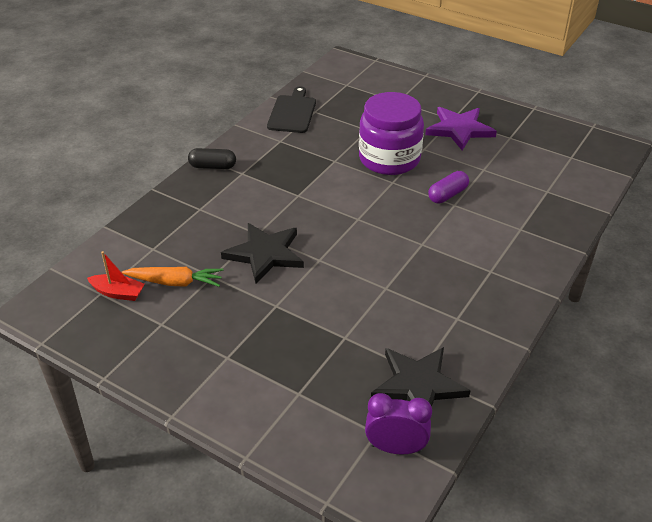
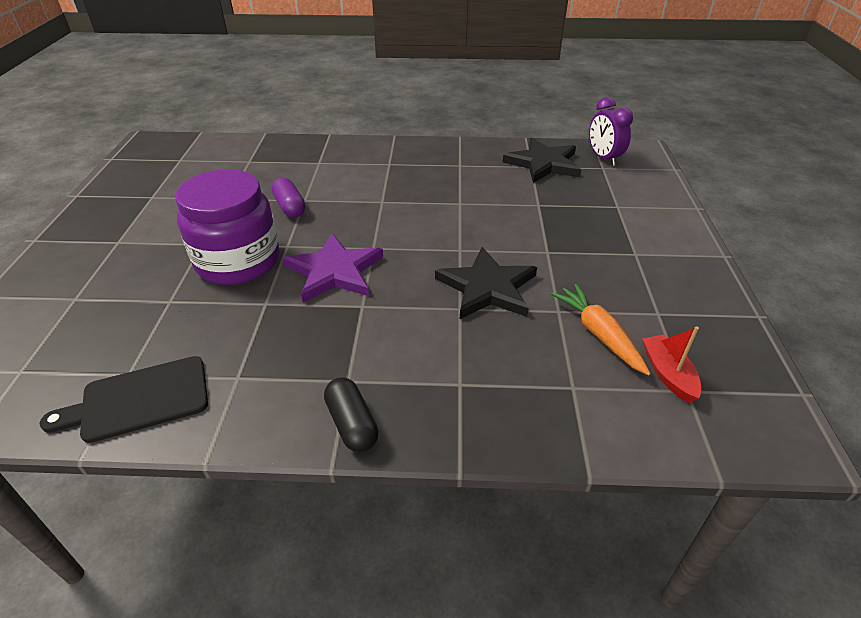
camera: 120 degrees left, 0 degrees up
(447, 195) = (290, 207): purple capsule -> purple capsule turned 45 degrees clockwise
(459, 129) = (145, 230): purple star -> purple star (334, 271)

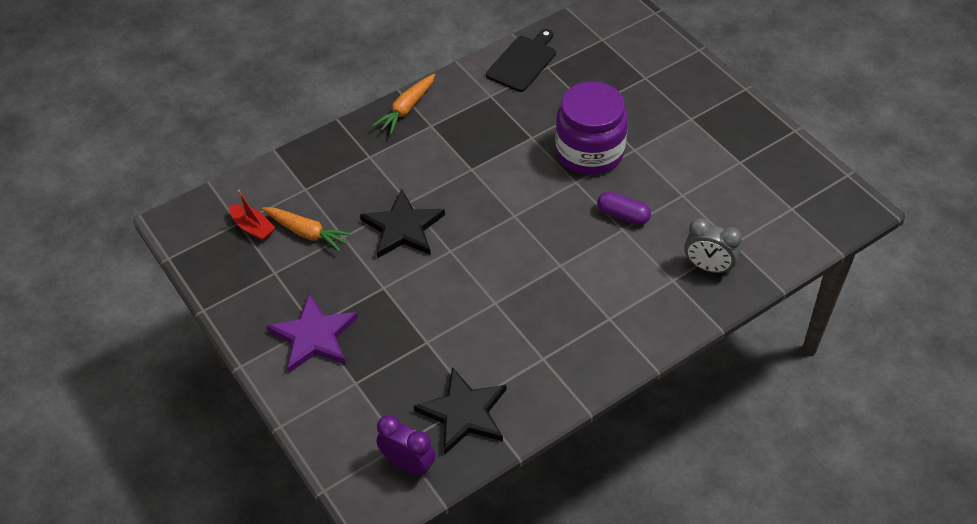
camera: 145 degrees right, 10 degrees up
(286, 158) = (708, 267): none -> grey clock
(334, 271) = (517, 181): purple star -> purple star (314, 336)
(352, 424) = (407, 109): black capsule -> orange carrot

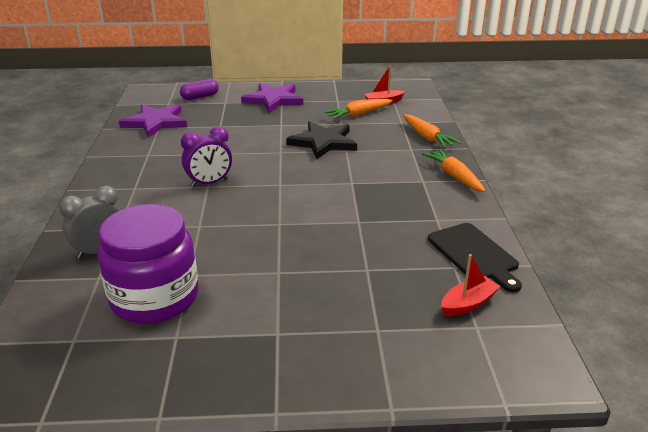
camera: 120 degrees right, 20 degrees down
(332, 155) = (427, 137): none -> orange carrot
(408, 464) = (153, 102): purple clock -> purple clock (209, 183)
(464, 413) = (155, 122): black star -> purple star
(583, 48) = (468, 304): none -> red boat
(589, 152) = (305, 245): purple jar -> purple jar (154, 298)
(623, 215) = (212, 232): purple capsule -> purple capsule (200, 97)

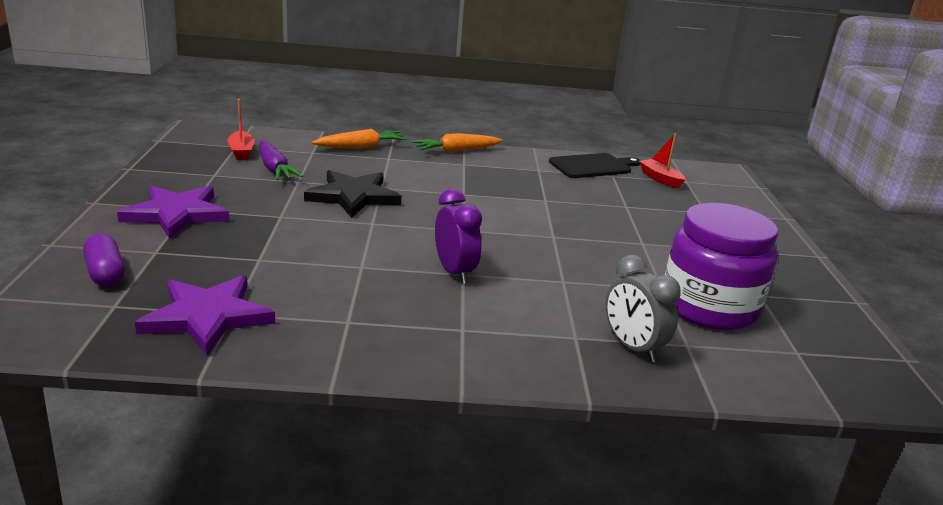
camera: 90 degrees left, 5 degrees down
(359, 114) = (274, 169): orange carrot -> purple carrot

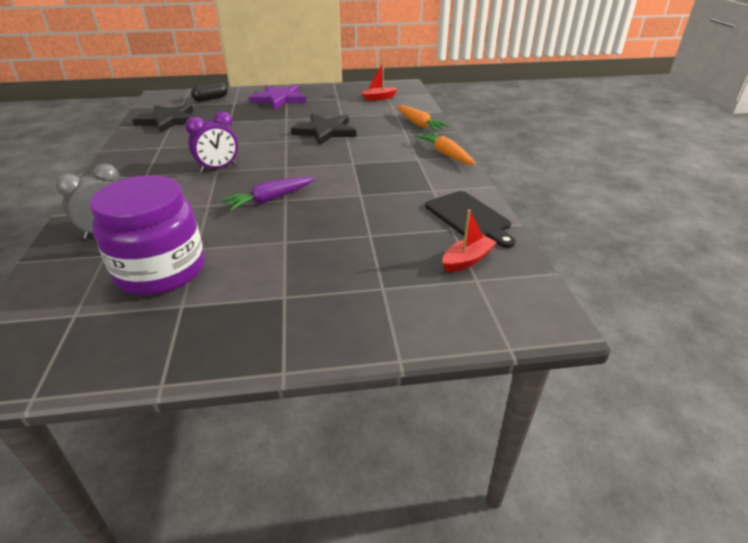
camera: 85 degrees right, 10 degrees up
(105, 273) = (211, 99): purple capsule -> black capsule
(207, 317) = (168, 120): purple star -> black star
(274, 169) = (357, 108): purple carrot -> purple carrot (270, 199)

